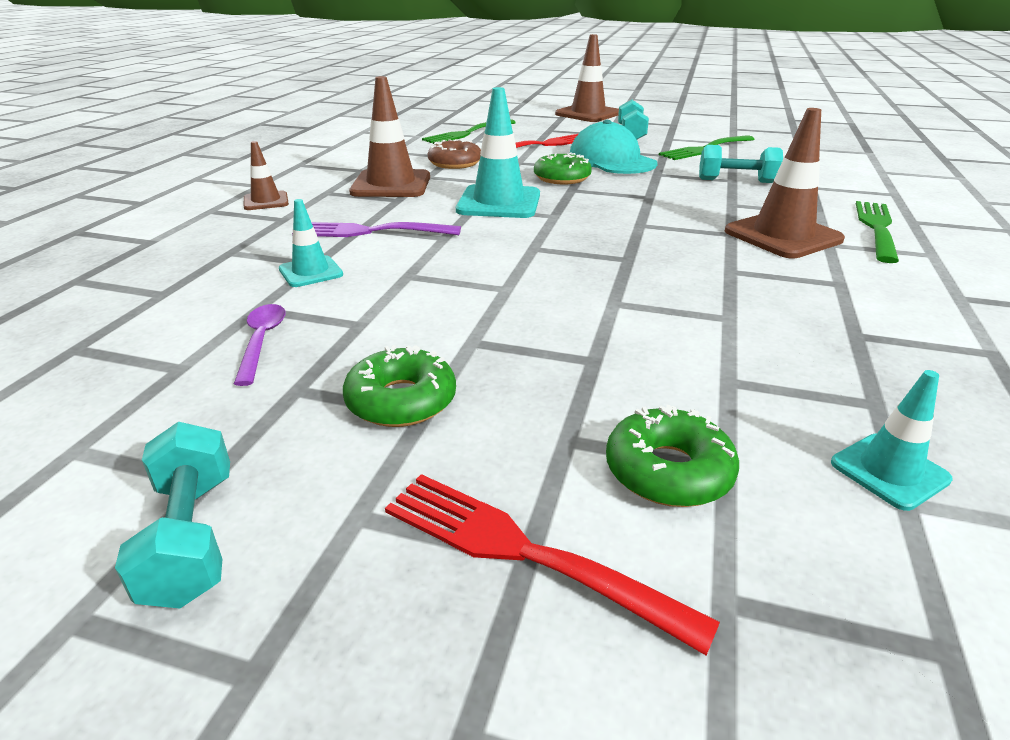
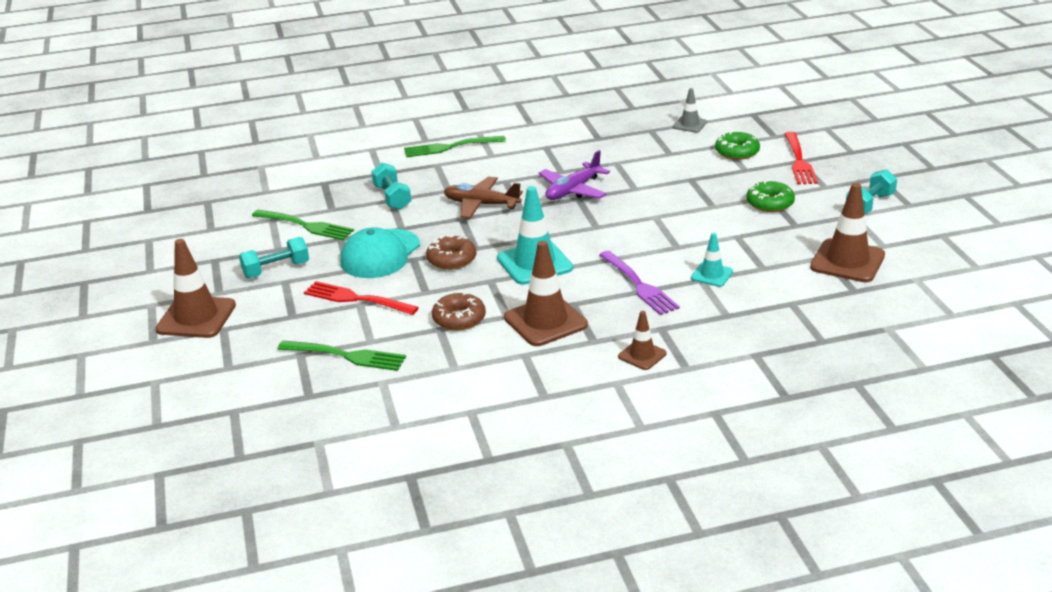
camera: 120 degrees left, 0 degrees up
(262, 341) = (782, 250): purple spoon -> none
(562, 178) = (451, 259): green donut -> brown donut
(656, 261) = (573, 190): none -> purple plane
(672, 210) = (481, 204): none -> brown plane
(782, 236) = (492, 167): brown traffic cone -> brown traffic cone (847, 261)
(889, 471) = (689, 124): turquoise traffic cone -> grey traffic cone

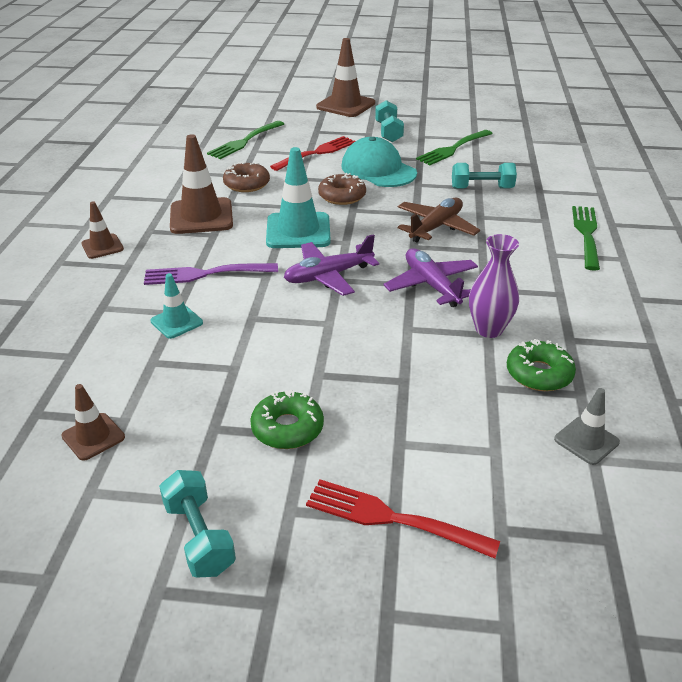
camera: 110 degrees right, 5 degrees up
(595, 231) = (328, 276): none -> purple plane
(611, 163) = (489, 329): none -> purple vase
(737, 152) = (463, 457): green donut -> green donut (539, 374)
(847, 261) = (93, 437): brown traffic cone -> brown traffic cone, size x0.55

